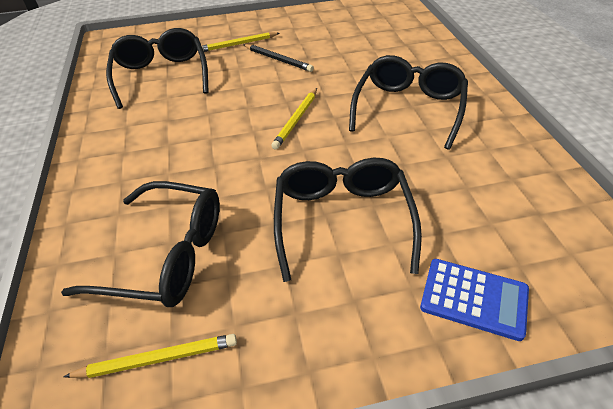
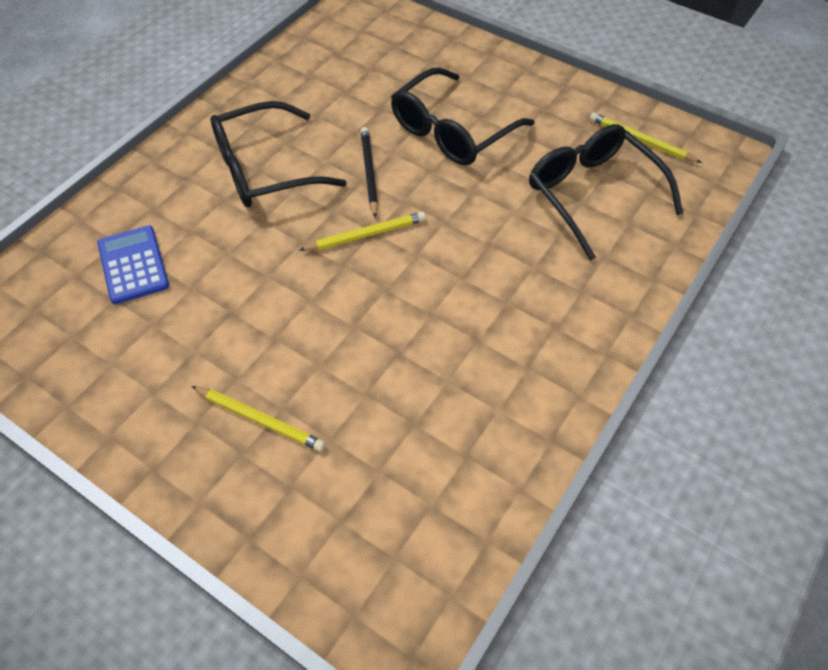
camera: 135 degrees left, 10 degrees up
(161, 75) = (416, 435): black glasses -> none
(278, 59) = (262, 339): black pencil -> black pencil (369, 173)
(474, 298) = (443, 52): blue calculator -> blue calculator (133, 265)

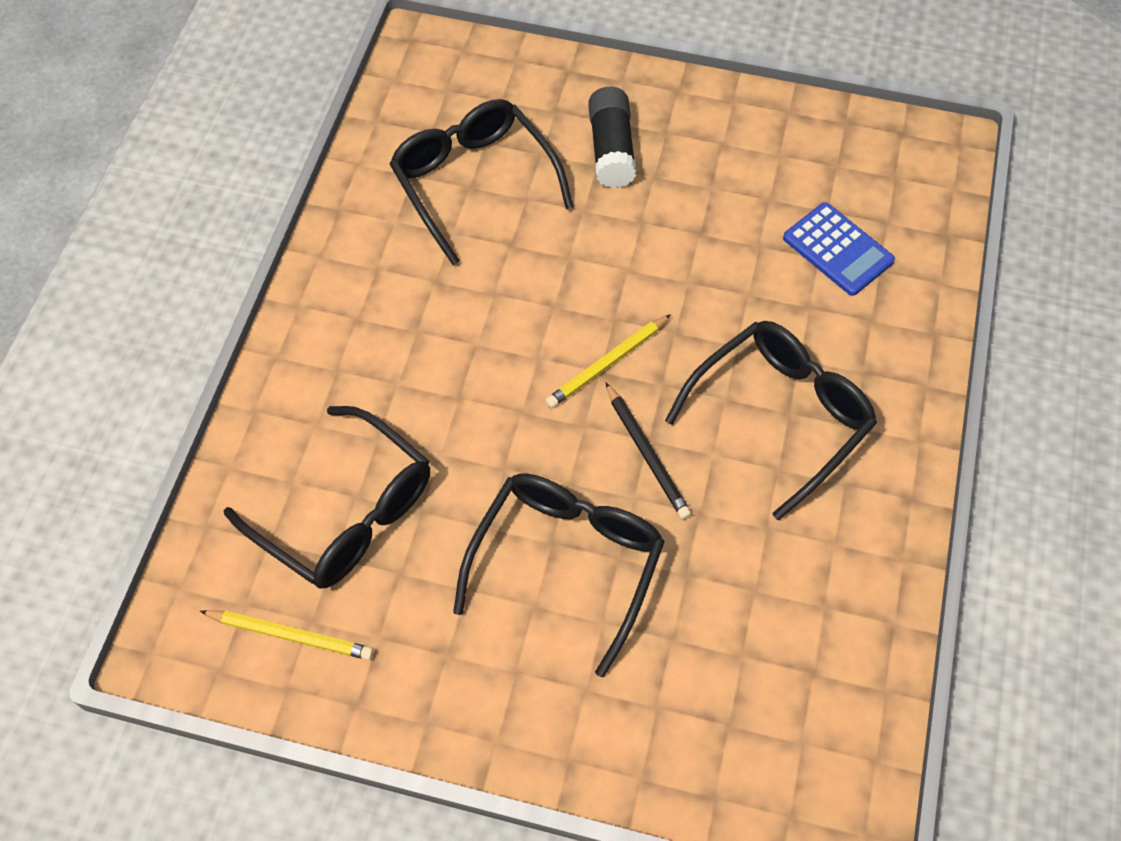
camera: 160 degrees right, 5 degrees up
(259, 420) = (611, 149): yellow pencil -> black glue stick
(409, 427) = (474, 182): none -> black glasses

